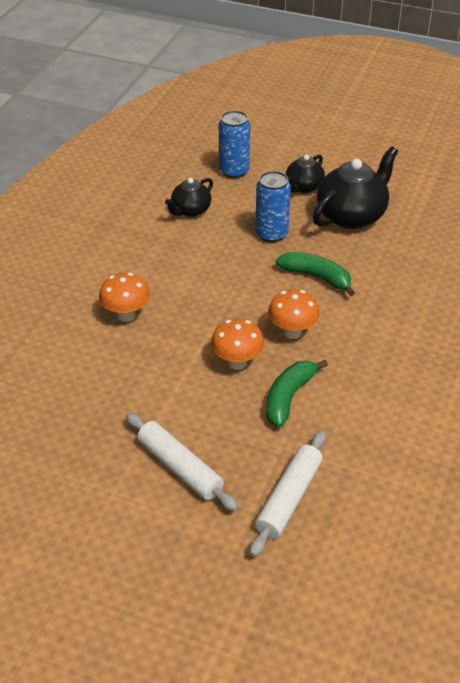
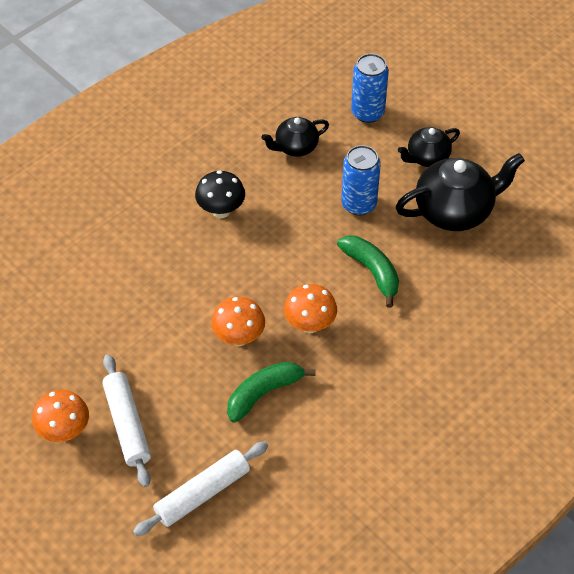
camera: 25 degrees right, 10 degrees up
(126, 315) = (168, 247): orange mushroom -> orange mushroom (64, 431)
(156, 274) = (221, 211): none -> black mushroom

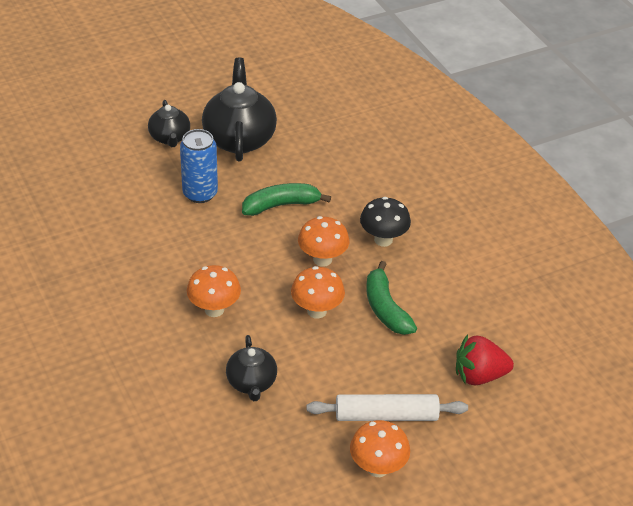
camera: 75 degrees left, 10 degrees down
(202, 493) = (479, 375): white rolling pin -> red strawberry
(211, 259) = (214, 309): none -> orange mushroom
(221, 211) = (156, 288): black mushroom -> black mushroom (383, 240)
(295, 147) = (105, 217): black teapot -> black teapot (251, 383)
(367, 113) = (93, 159): blue can -> none

